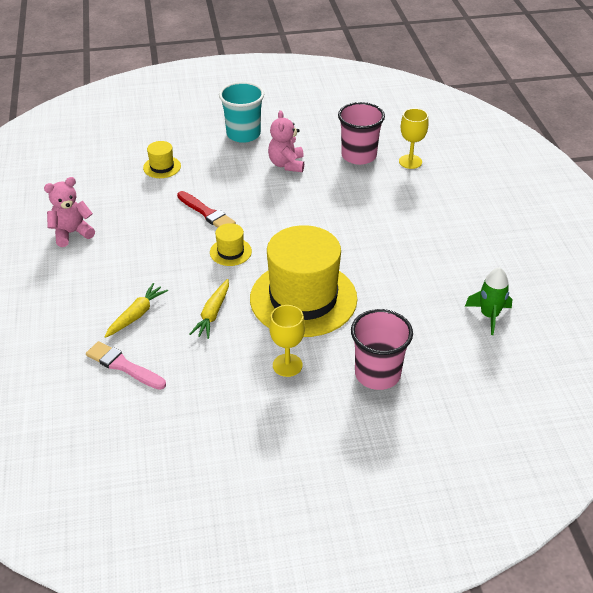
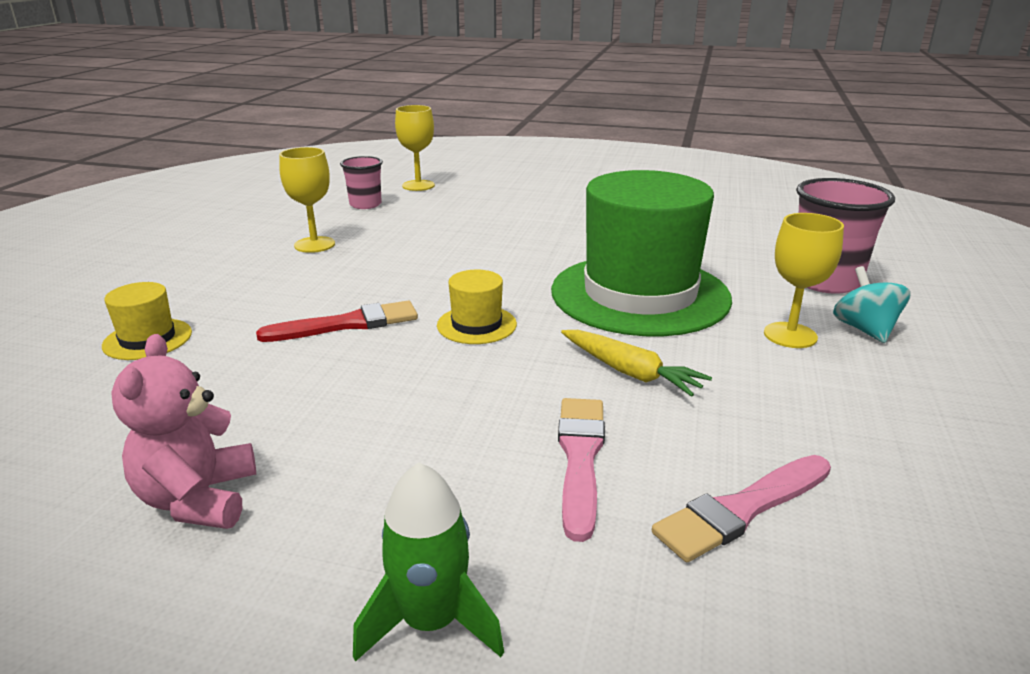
camera: 65 degrees left, 15 degrees down
(136, 315) = (580, 458): yellow carrot -> pink brush
(243, 134) = (186, 257): turquoise cup -> none
(287, 164) = (314, 245): pink teddy bear -> yellow goblet
(303, 298) = (640, 294): yellow hat -> green hat
(314, 395) = (865, 330): none -> turquoise spinning top
(359, 156) = (365, 204): pink cup -> pink cup, size x0.60
(489, 315) = (736, 209): green rocket -> green rocket (431, 621)

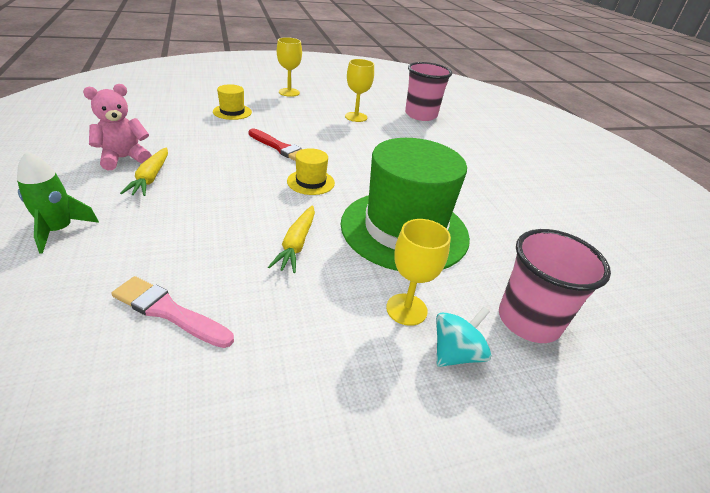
camera: 55 degrees right, 10 degrees up
(321, 474) = (151, 178): none -> yellow carrot
(365, 204) = (421, 115): pink cup -> pink cup, size x1.67
(418, 185) = (468, 121): yellow goblet -> yellow goblet (289, 92)
(580, 458) = (195, 244): pink brush -> none

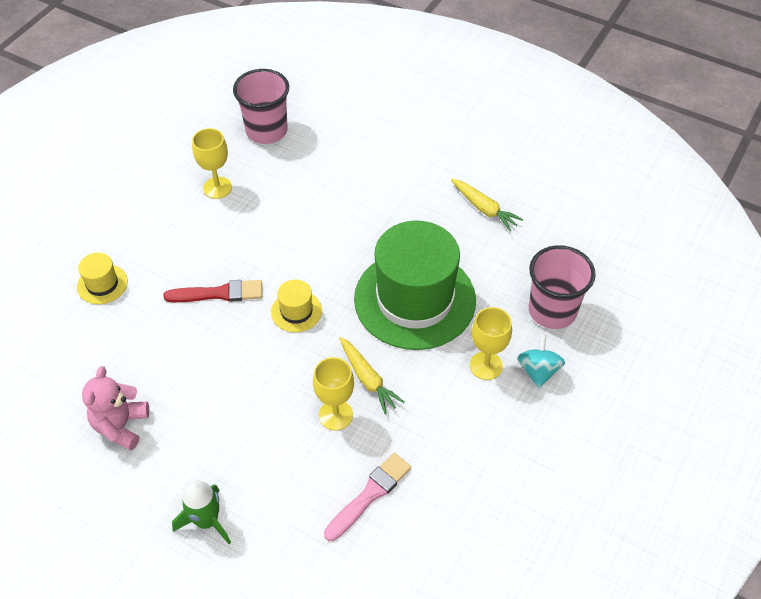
camera: 40 degrees left, 15 degrees up
(151, 178) = (179, 422): yellow carrot -> yellow carrot (484, 209)
(169, 312) = (369, 495): pink brush -> pink brush turned 150 degrees clockwise
(289, 92) = (103, 202): yellow goblet -> yellow goblet (335, 415)

